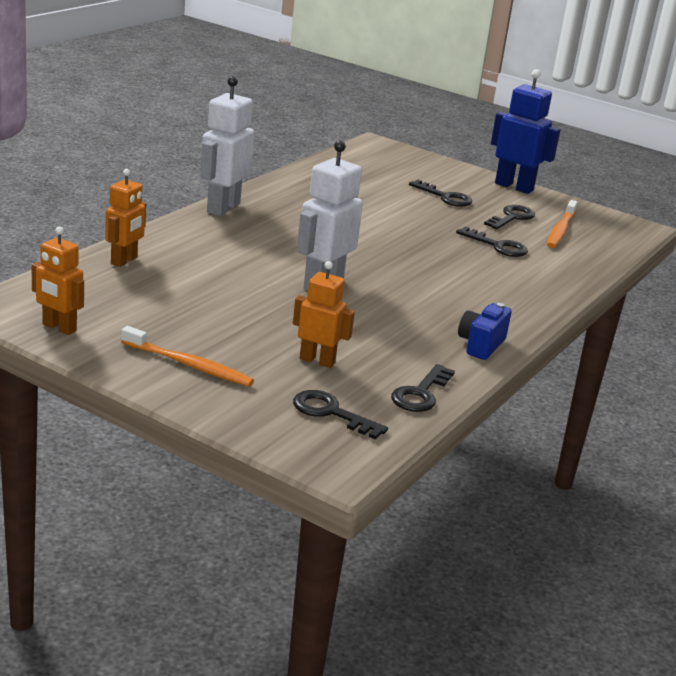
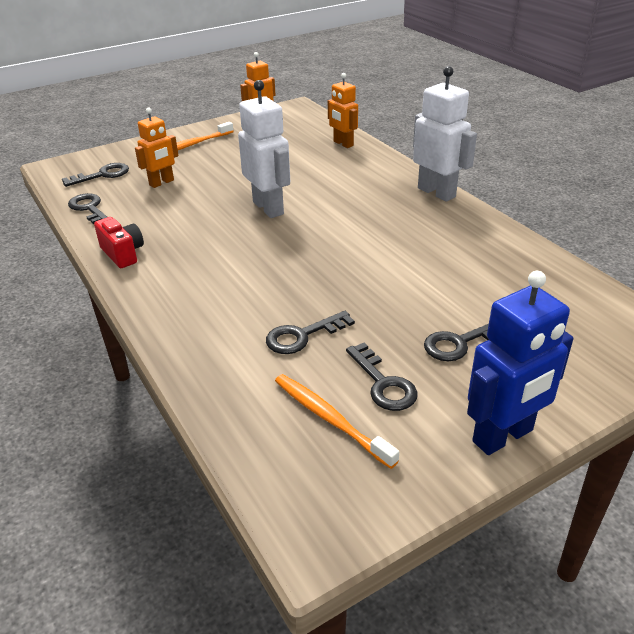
camera: 120 degrees right, 10 degrees up
(481, 345) = (123, 254): blue camera -> red camera

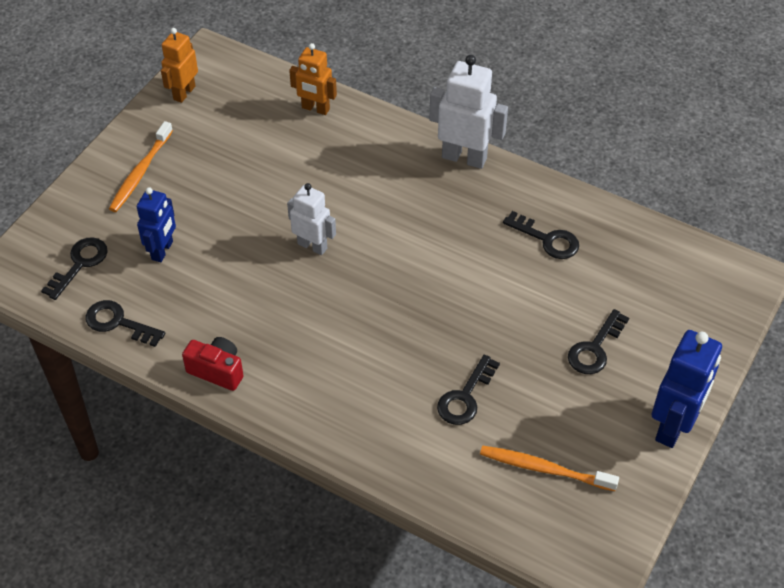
camera: 30 degrees left, 15 degrees up
(162, 183) = (162, 250): orange robot -> blue robot
(268, 208) = (312, 246): white robot -> white robot, size x0.64
(383, 383) = (561, 417): black key -> black key (547, 239)

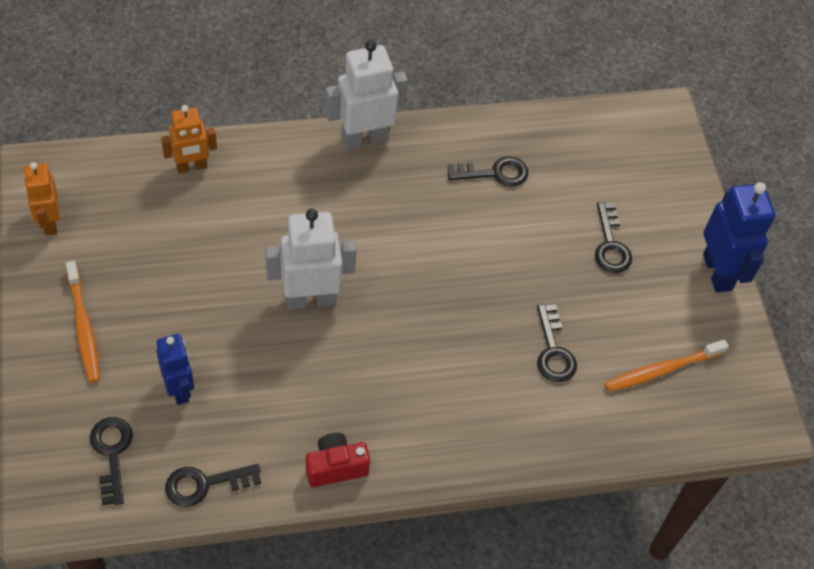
camera: 45 degrees left, 5 degrees up
(312, 246) = (310, 299): white robot -> white robot, size x1.55

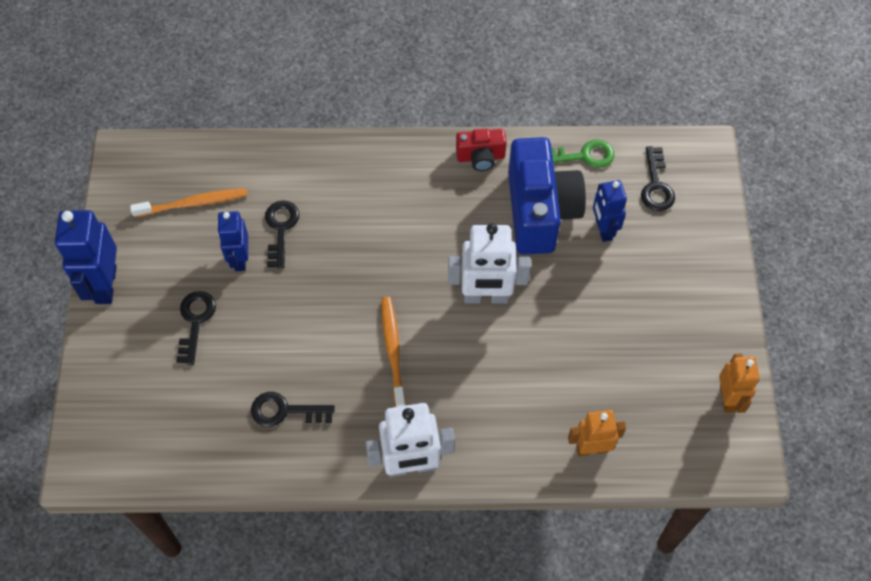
camera: 165 degrees left, 5 degrees up
(84, 328) = (686, 290): orange toothbrush -> orange toothbrush (393, 350)
(205, 484) = (583, 156): black key -> green key
(256, 403) = (540, 211): none -> blue camera
(588, 313) = (240, 259): none -> blue robot

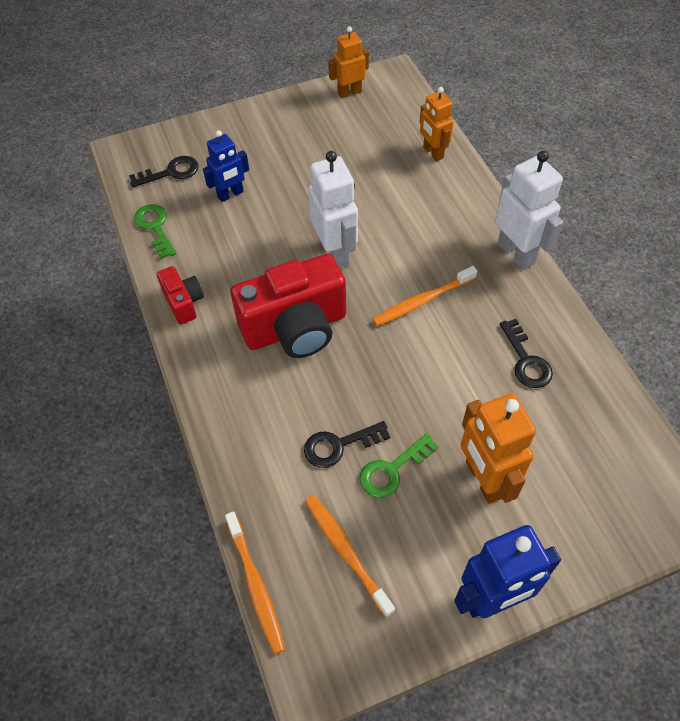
camera: 110 degrees left, 5 degrees down
(195, 322) = (484, 479): black key -> orange robot
(201, 140) = (256, 586): none -> orange toothbrush
(240, 259) = (392, 470): blue robot -> green key
(411, 235) = (295, 328): none -> red camera
(540, 211) = (229, 241): blue camera -> none

